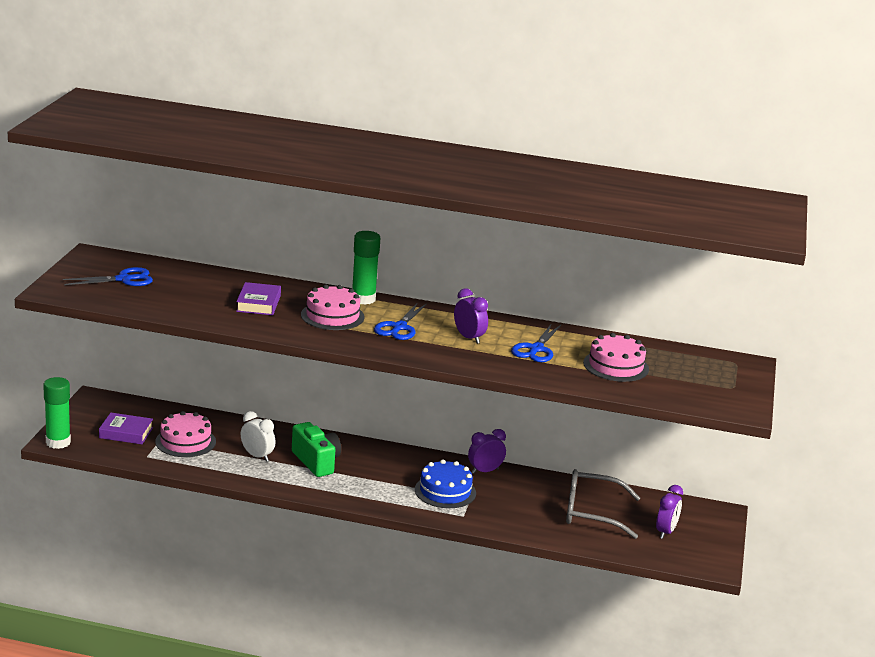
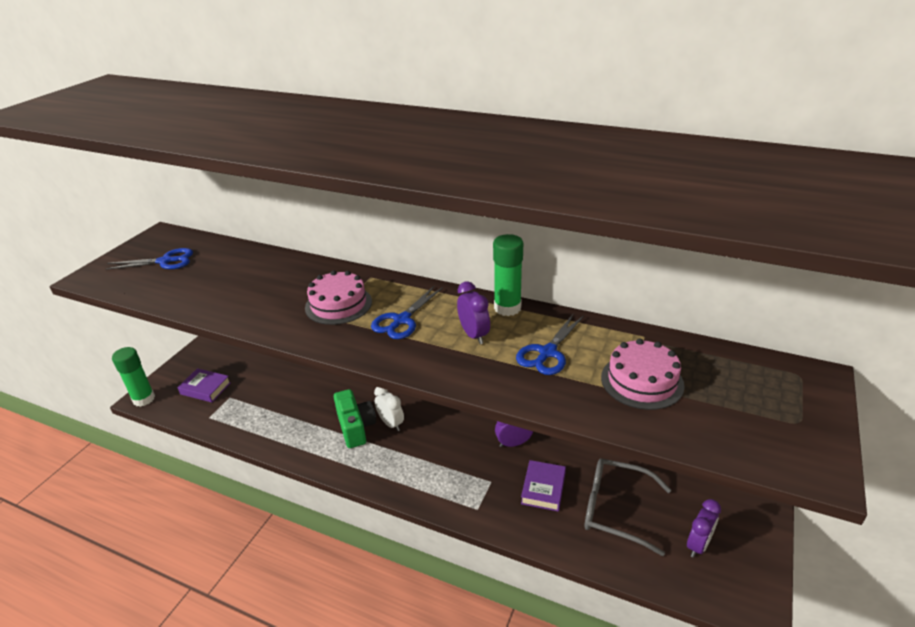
camera: 15 degrees right, 10 degrees up
(185, 441) = (250, 399): pink cake -> none
(257, 456) = (305, 419): white clock -> white clock (391, 423)
(258, 303) = (272, 289): purple book -> purple book (543, 488)
(363, 299) = (381, 281): green glue stick -> green glue stick (507, 308)
(445, 491) = (467, 471): blue cake -> none

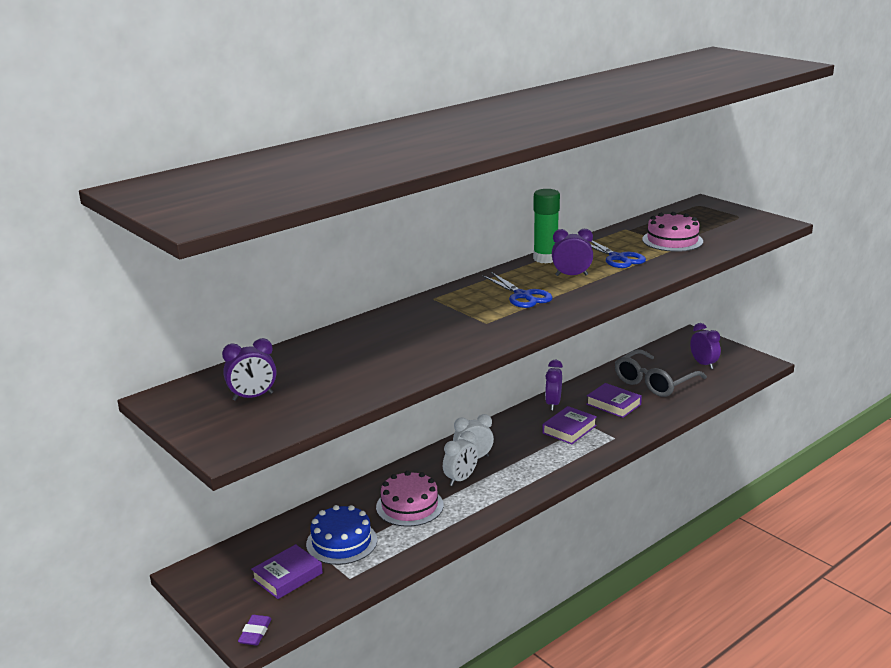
camera: 65 degrees left, 10 degrees down
(144, 399) = (255, 633): green glue stick -> purple eraser
(165, 261) = (253, 397): blue scissors -> purple clock
(250, 397) = (341, 542): none -> blue cake
(338, 304) = (467, 316): pink cake -> pink cake (409, 506)
(355, 427) = (460, 479): green camera -> white clock
(473, 470) = (569, 429): none -> purple book

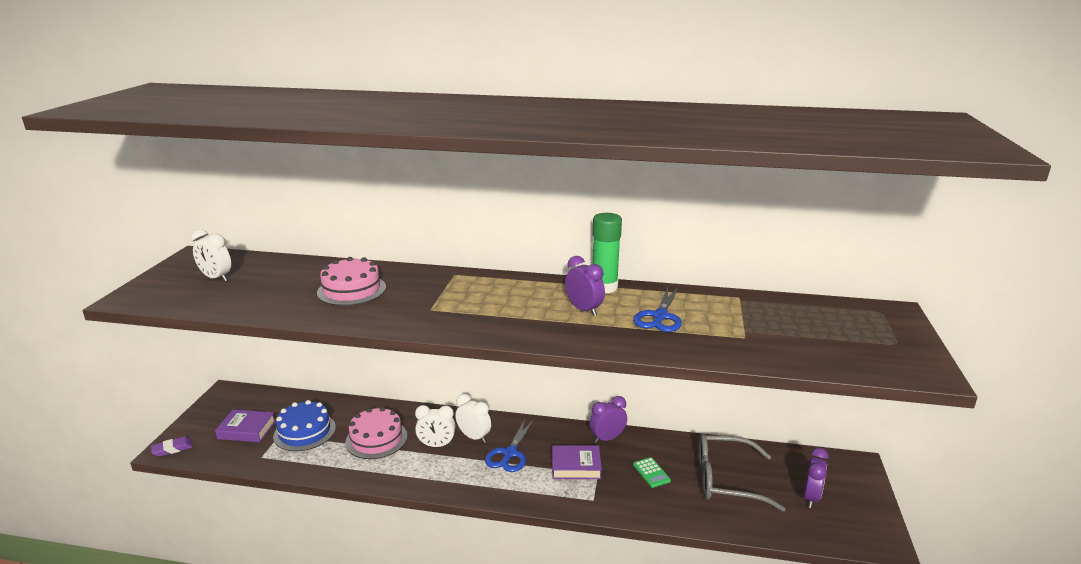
camera: 50 degrees right, 0 degrees up
(253, 397) = (216, 278): purple clock -> white clock
(522, 296) = (506, 305): blue scissors -> blue scissors (510, 453)
(613, 404) = (651, 473): purple book -> green calculator
(672, 240) = (754, 328): pink cake -> pink cake (351, 290)

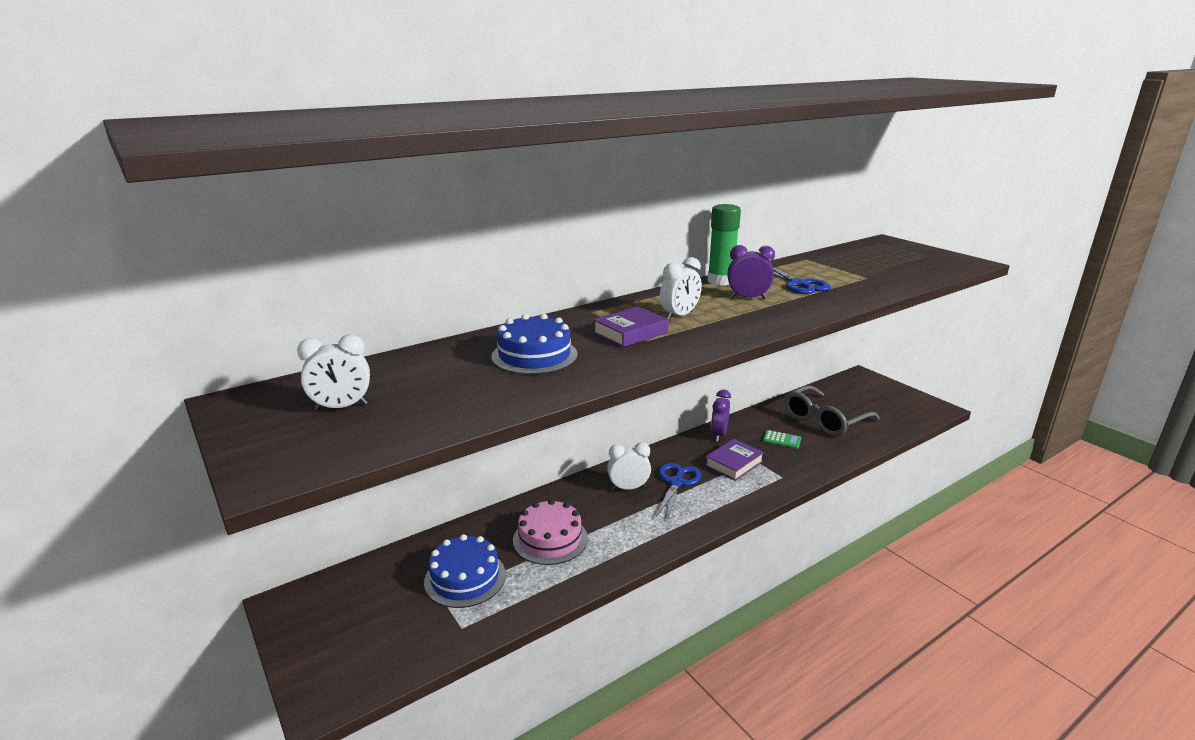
camera: 45 degrees left, 0 degrees up
(172, 449) = (328, 697): purple eraser -> none
(246, 430) = (392, 618): purple book -> purple book (630, 332)
(351, 290) = (534, 355): pink cake -> blue cake
(436, 445) = (611, 511): white clock -> white clock (679, 316)
(510, 453) = (676, 483): blue scissors -> blue scissors turned 135 degrees counterclockwise
(811, 498) = (875, 405): purple clock -> none

